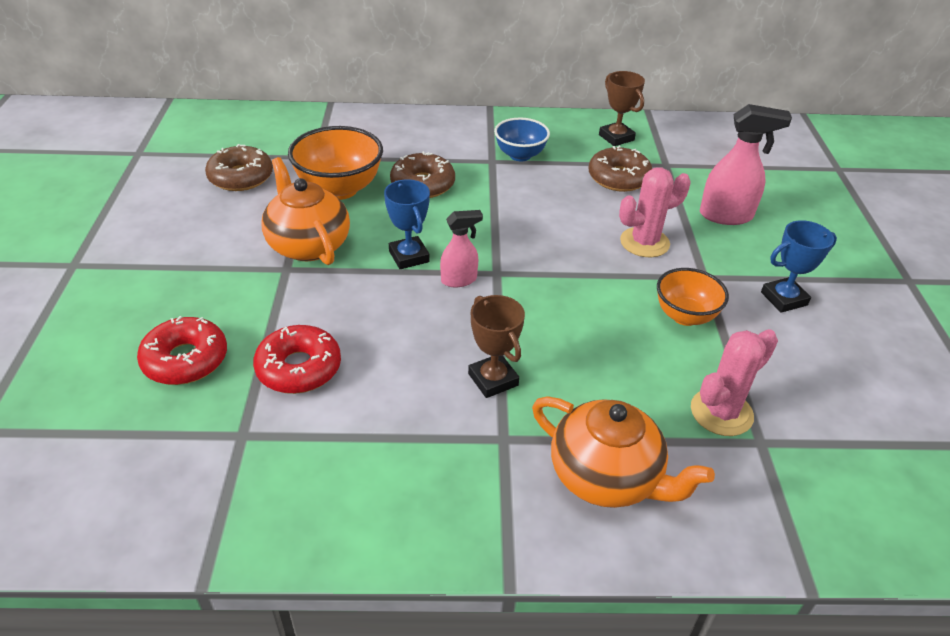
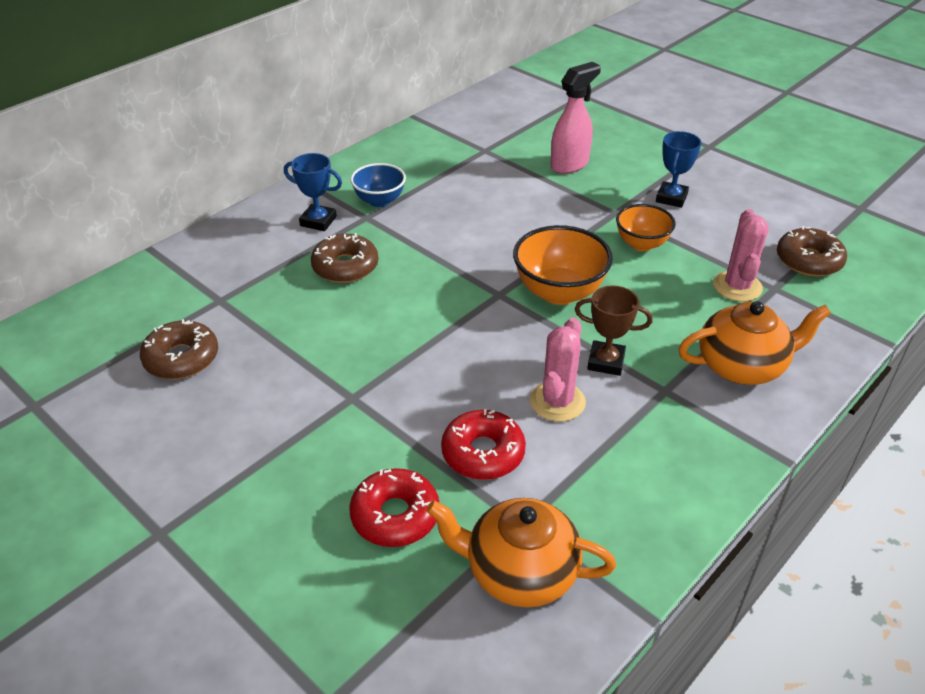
camera: 45 degrees left, 0 degrees up
(308, 245) = (337, 369): orange teapot -> orange teapot (519, 572)
(339, 189) = (286, 312): orange bowl -> orange bowl (559, 292)
(409, 256) = (425, 324): blue trophy -> blue trophy (318, 221)
(459, 280) = (484, 316): pink spray bottle -> none
(616, 137) = (423, 148): brown trophy -> none
(618, 178) = (470, 177): brown donut -> brown donut (808, 260)
(644, 242) = (552, 212): pink cactus -> pink cactus (557, 401)

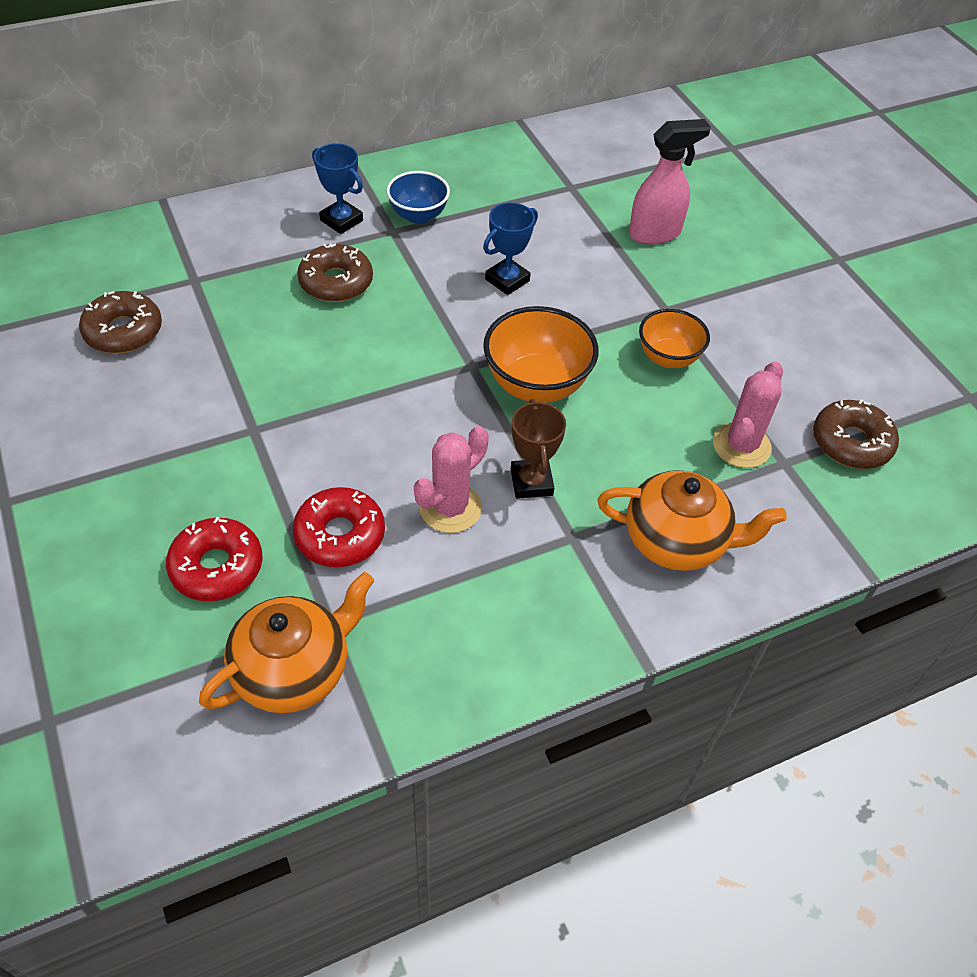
camera: 20 degrees right, 10 degrees up
(519, 572) = (294, 670): orange teapot -> orange teapot turned 105 degrees clockwise
(606, 362) = (531, 482): brown trophy -> brown trophy turned 45 degrees clockwise
(671, 198) = (744, 312): blue trophy -> blue trophy (507, 280)

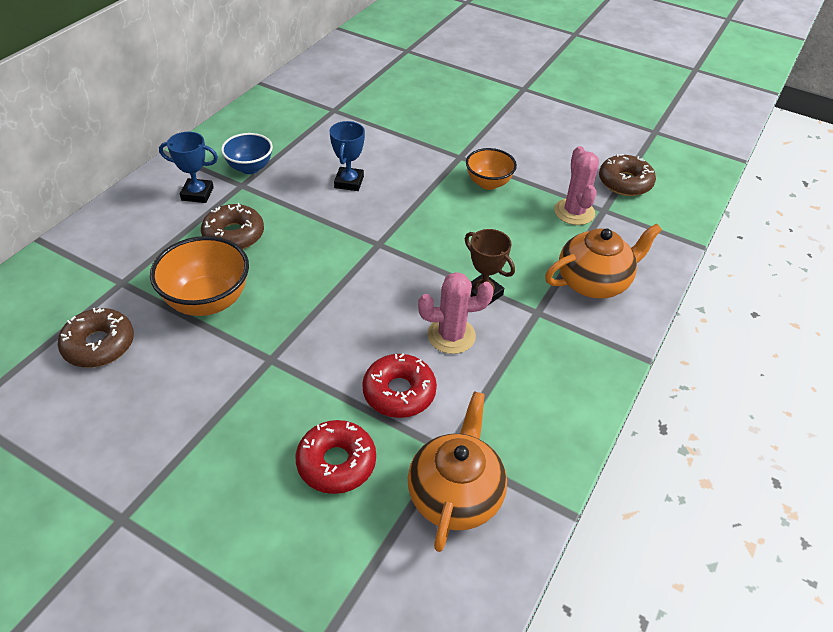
camera: 35 degrees left, 5 degrees down
(450, 508) = (451, 335): pink cactus -> pink cactus turned 75 degrees clockwise
(536, 385) = (429, 235): orange bowl -> orange bowl (208, 301)
(655, 233) = (411, 116): pink spray bottle -> none

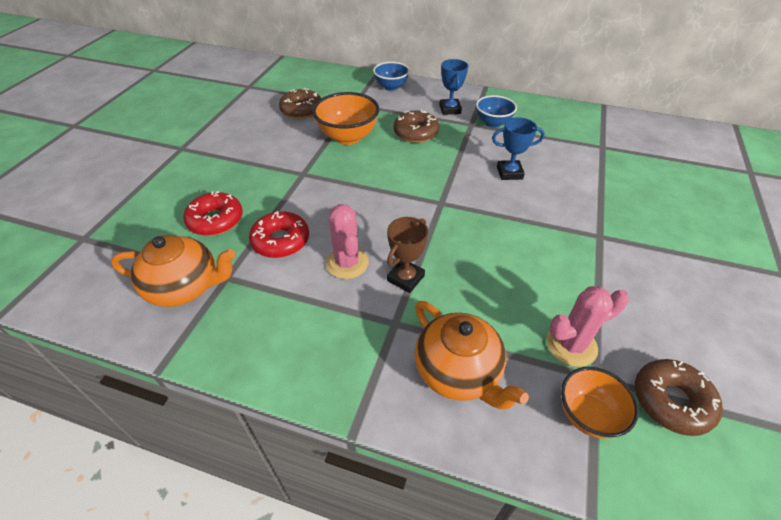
camera: 80 degrees right, 0 degrees up
(100, 235) = (391, 87): none -> blue bowl
(488, 183) = (571, 263): orange bowl -> orange bowl (587, 415)

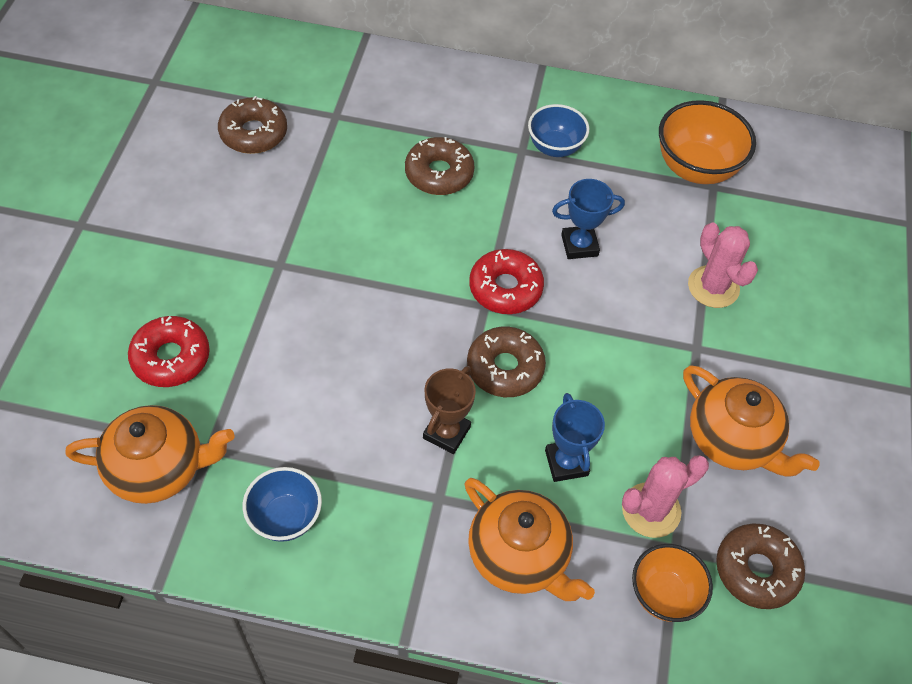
camera: 10 degrees left, 10 degrees up
(281, 241) = (271, 386): red donut -> red donut (505, 288)
(347, 263) = (367, 415): pink cactus -> pink cactus (713, 287)
(348, 137) = (336, 188): orange bowl -> orange bowl (695, 168)
(391, 87) = (391, 73): blue bowl -> blue bowl (285, 517)
(450, 109) = (488, 120): blue trophy -> blue trophy (566, 463)
(453, 240) = (505, 368): none -> brown donut
(635, 298) = (732, 440): none -> orange teapot

